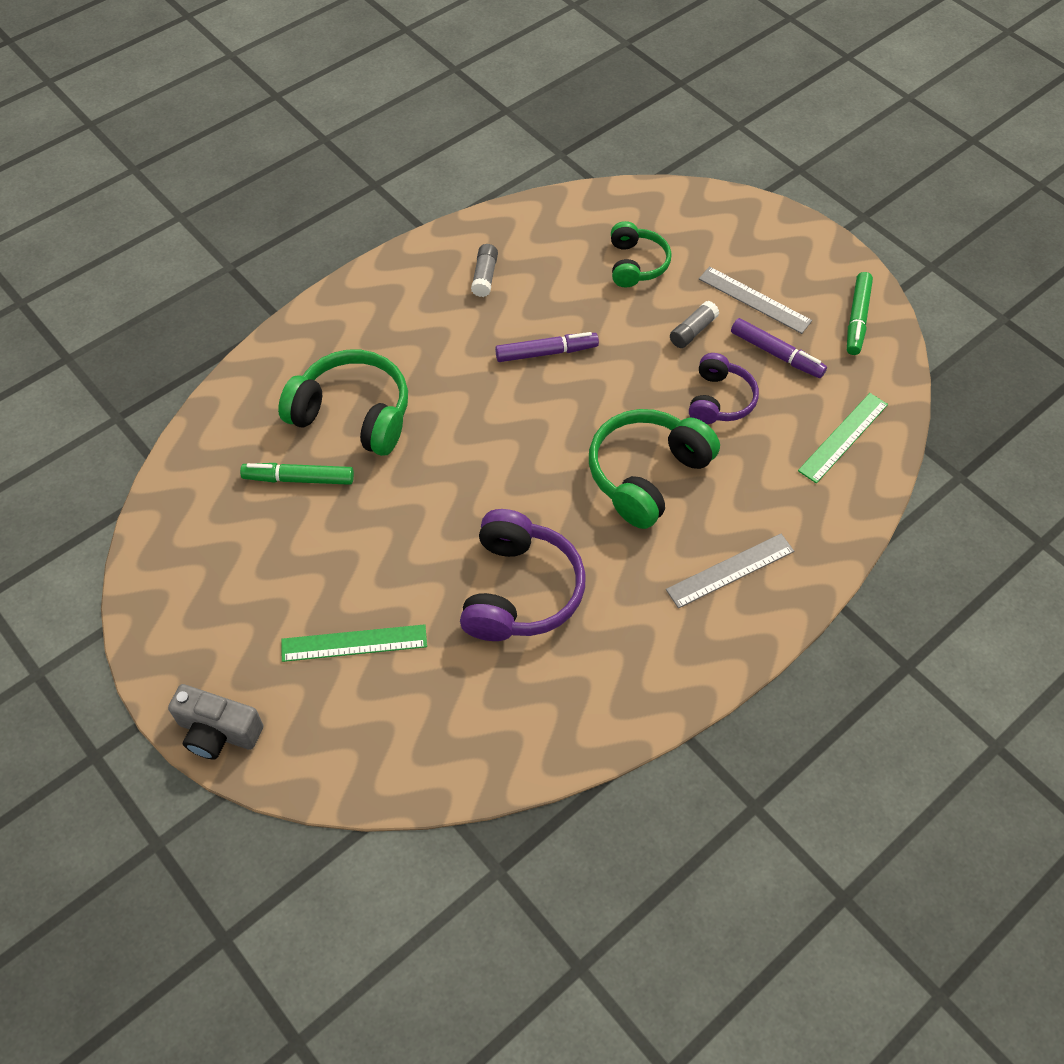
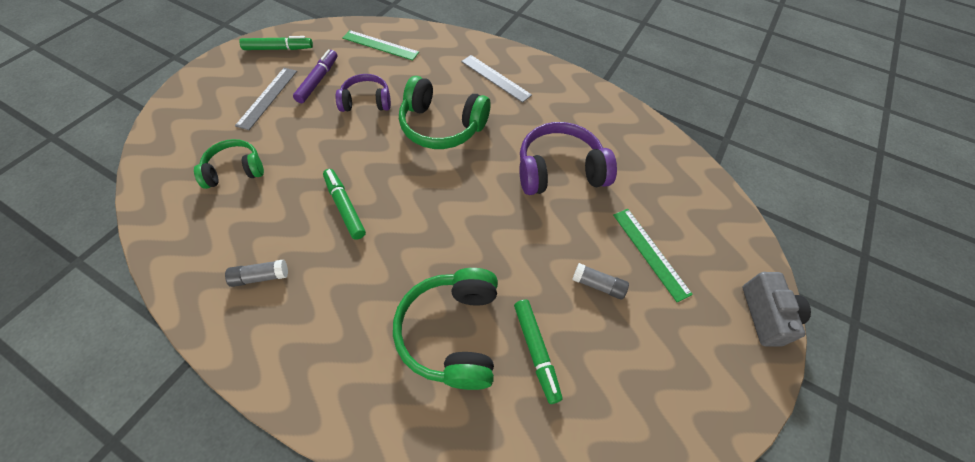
camera: 110 degrees left, 0 degrees up
(546, 352) = (345, 207): purple marker -> green marker
(692, 331) = (304, 125): grey glue stick -> grey glue stick (598, 285)

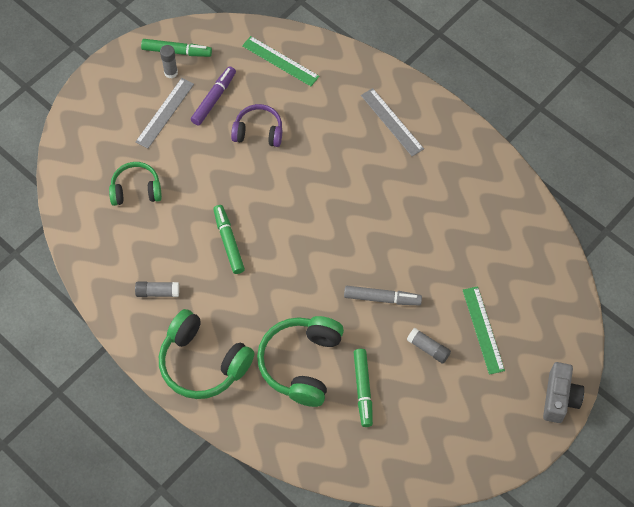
camera: 15 degrees right, 5 degrees up
(273, 65) = (171, 72): none -> grey glue stick
(441, 126) = (327, 172): green headphones -> green headphones (203, 363)
(530, 238) = (382, 298): none -> grey marker
(559, 170) = (427, 238): purple headphones -> none

